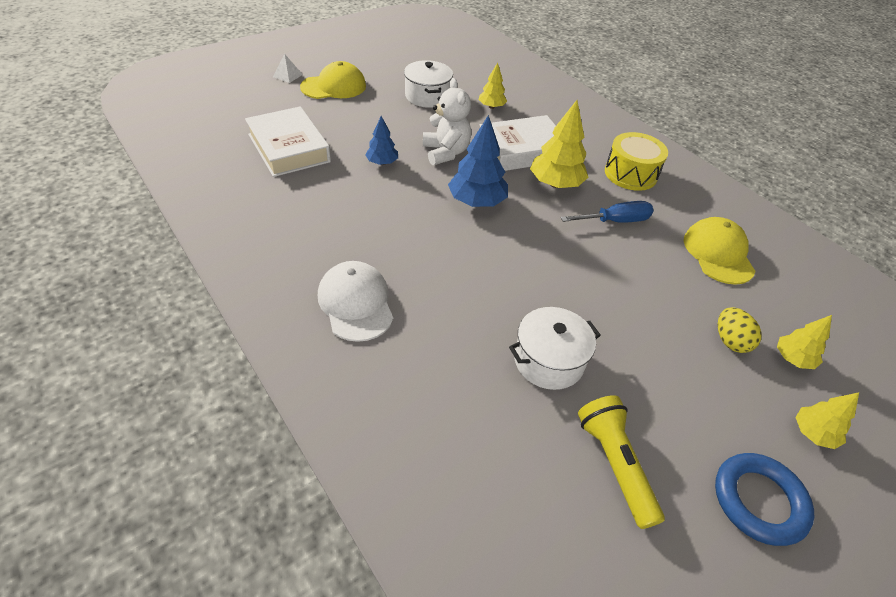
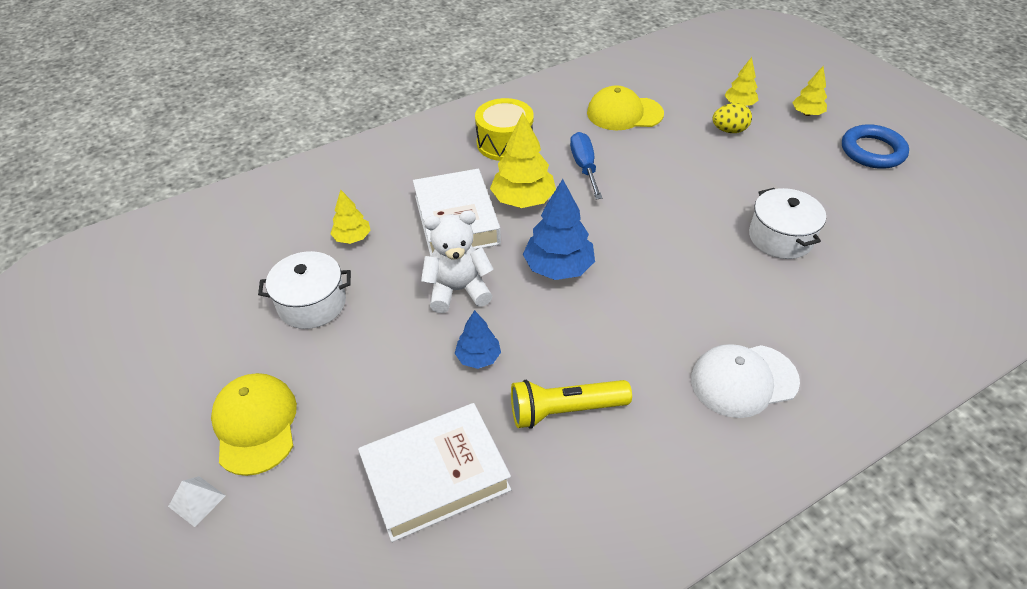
camera: 80 degrees left, 0 degrees up
(615, 464) = (871, 214): yellow flashlight -> yellow flashlight (565, 410)

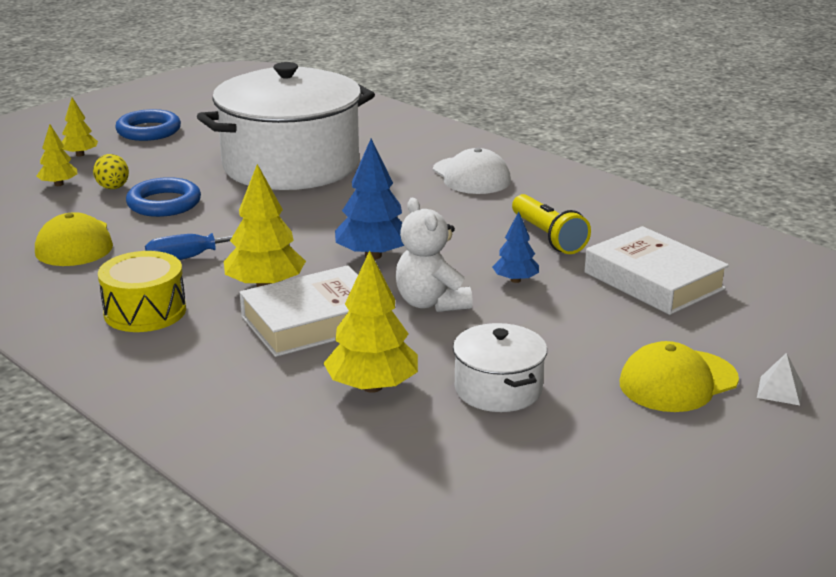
camera: 105 degrees left, 20 degrees down
(352, 238) = (372, 386): yellow tree -> yellow tree, size x1.72
(693, 156) = (164, 203): none -> blue ring
(780, 237) = (291, 165): white pot -> white pot, size x2.22

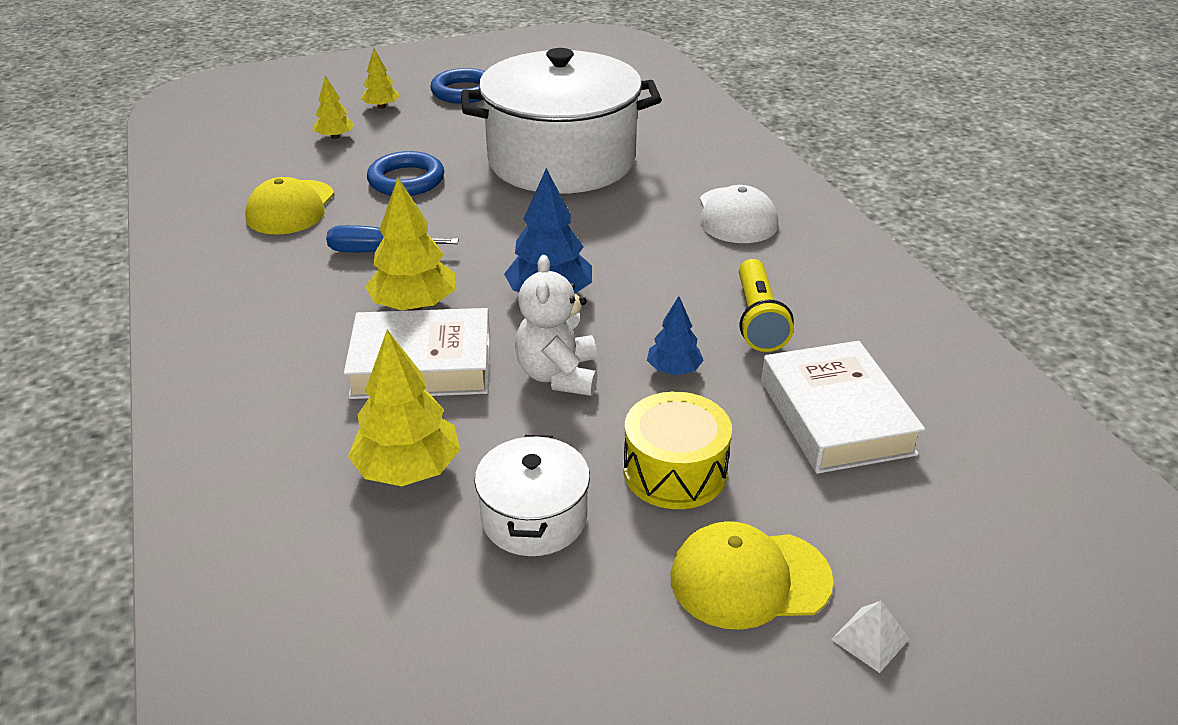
camera: 25 degrees right, 10 degrees up
(113, 188) = (377, 152): yellow egg -> none
(145, 311) = (281, 306): yellow drum -> yellow drum (675, 471)

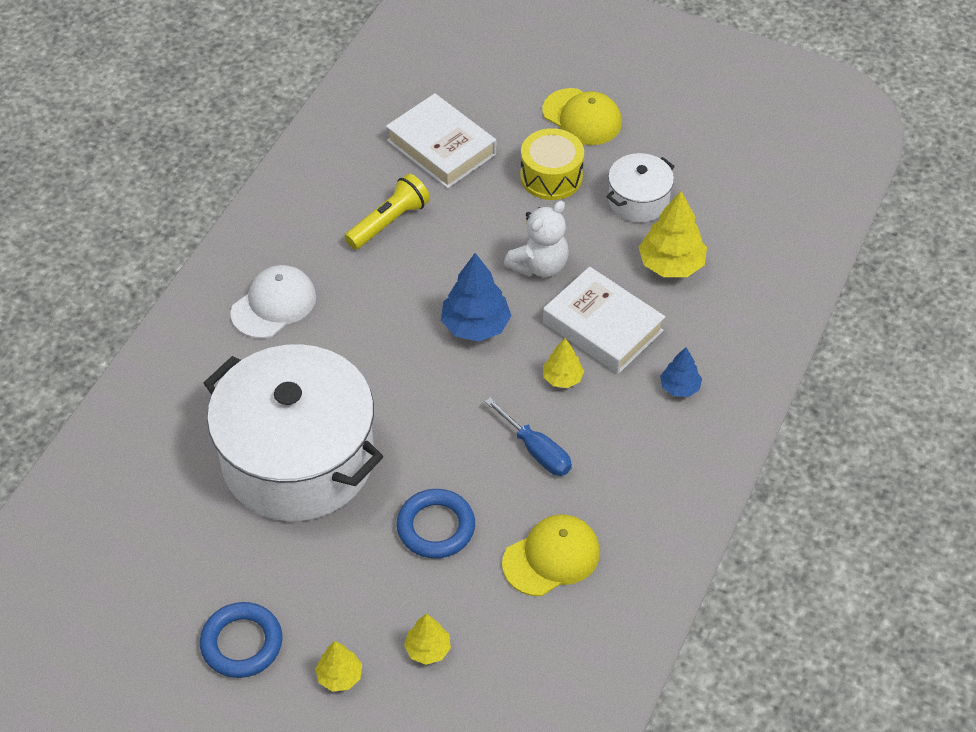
camera: 135 degrees left, 15 degrees up
(414, 305) = (562, 378): yellow tree -> yellow tree, size x0.58
(674, 370) = (478, 225): blue tree -> blue tree (680, 387)
(835, 417) = (441, 147): white book -> white book turned 75 degrees counterclockwise
(870, 639) = (568, 71): white pyramid -> none

